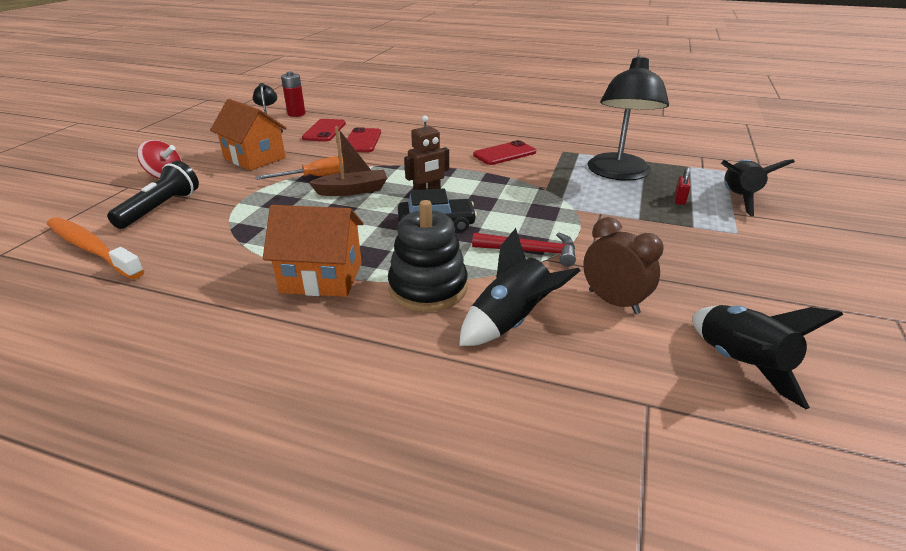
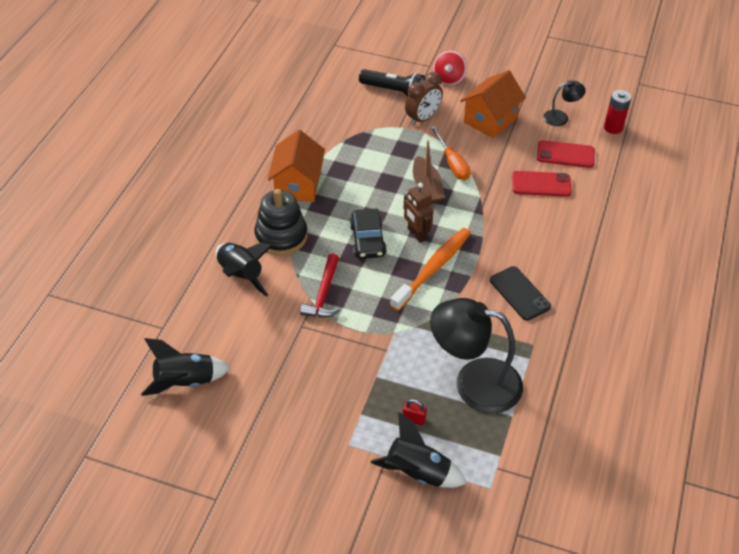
camera: 90 degrees right, 15 degrees up
(92, 249) = (339, 78): orange toothbrush -> orange toothbrush (433, 268)
(504, 153) = (519, 293): red phone -> black phone
(613, 302) = (255, 332): brown clock -> brown clock (422, 118)

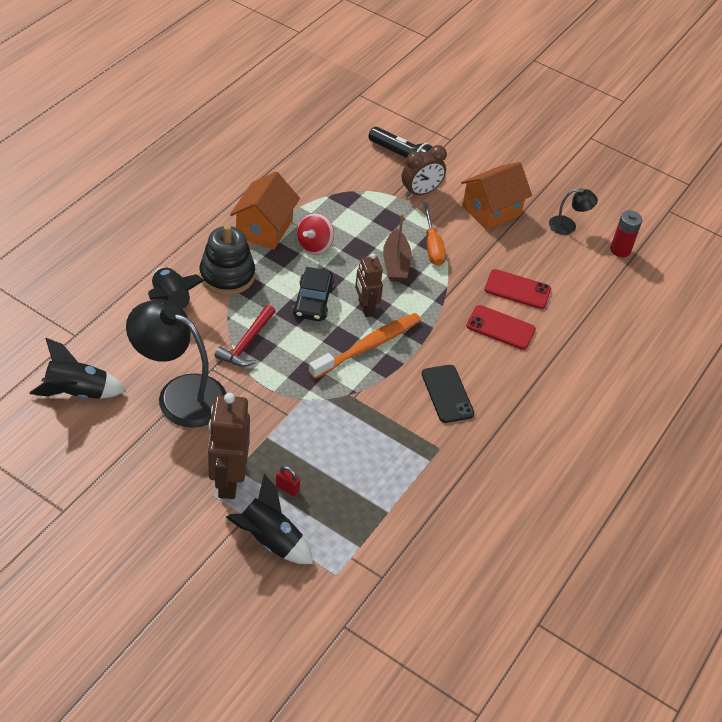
camera: 10 degrees right, 0 degrees up
(357, 427) = (228, 480): none -> brown robot
(449, 79) = (465, 158): red spinning top -> red spinning top (314, 245)
(474, 383) = (363, 469): black lamp -> black lamp (180, 394)
(565, 154) = (556, 265): red phone -> red phone (500, 328)

